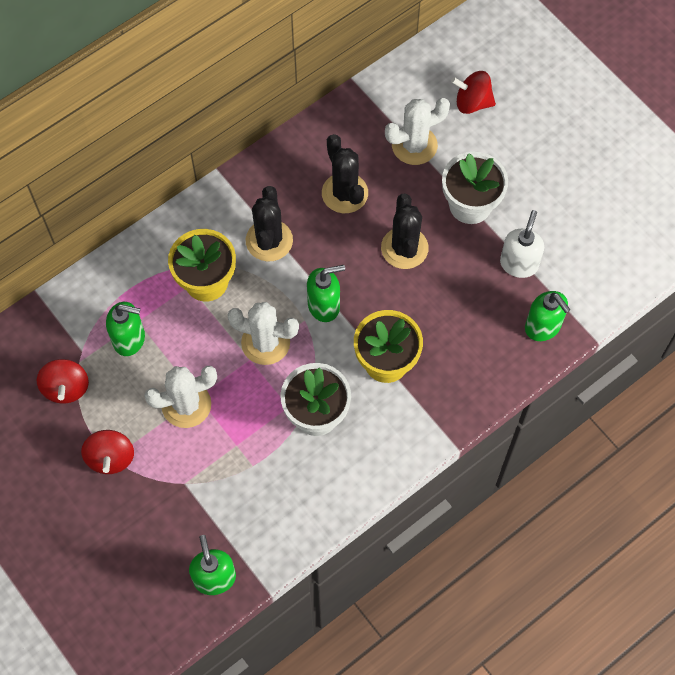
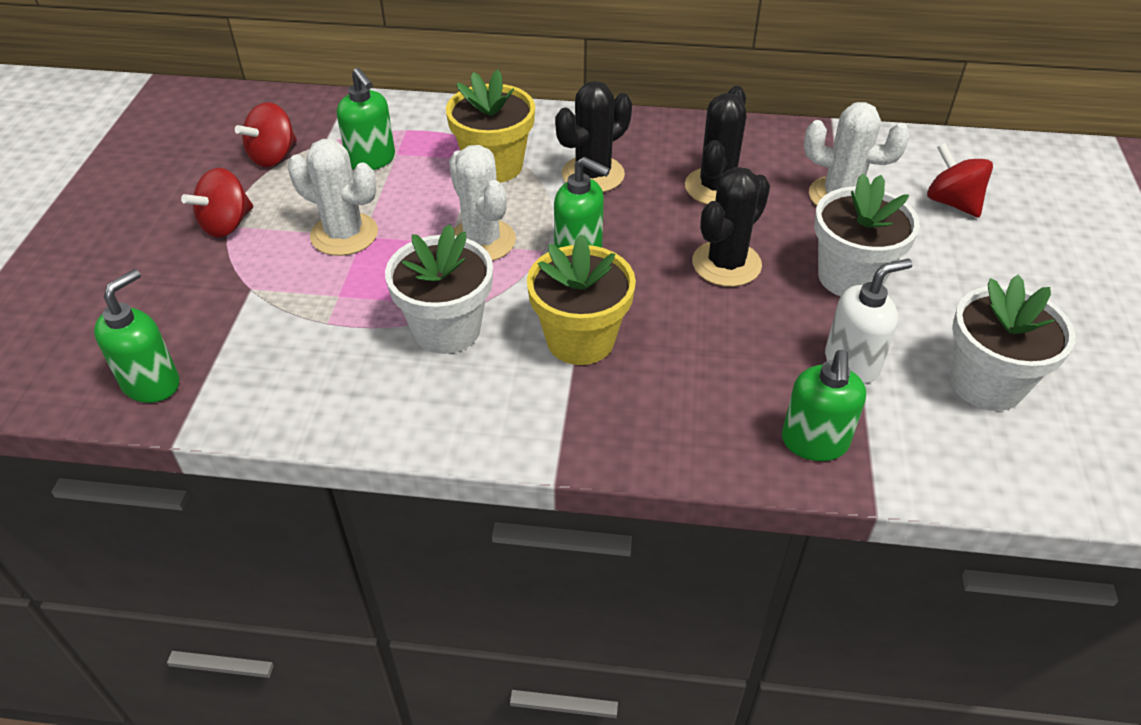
camera: 45 degrees right, 20 degrees down
(583, 225) = (986, 383): none -> white flower pot

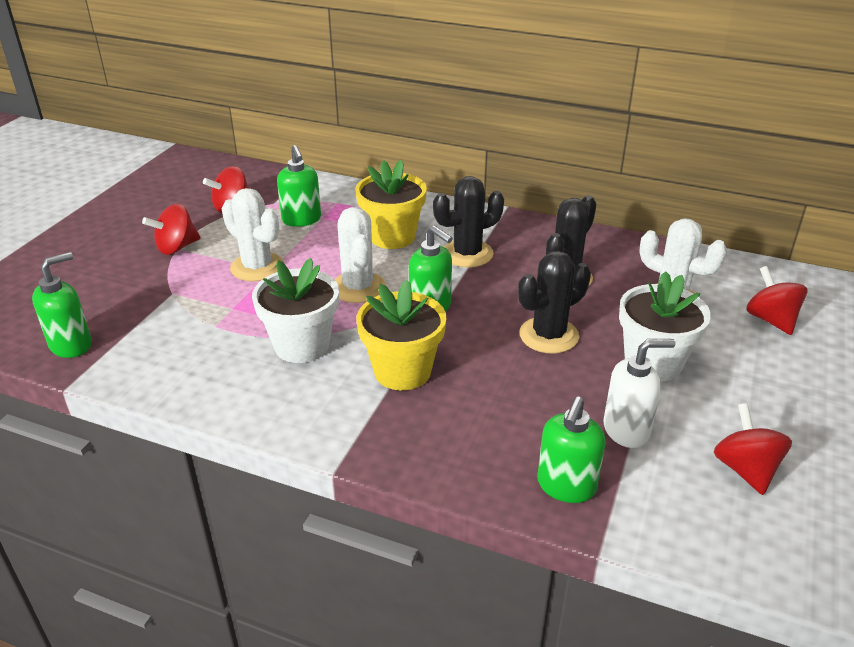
camera: 15 degrees right, 10 degrees down
(986, 383) = (745, 469): white flower pot -> red spinning top

